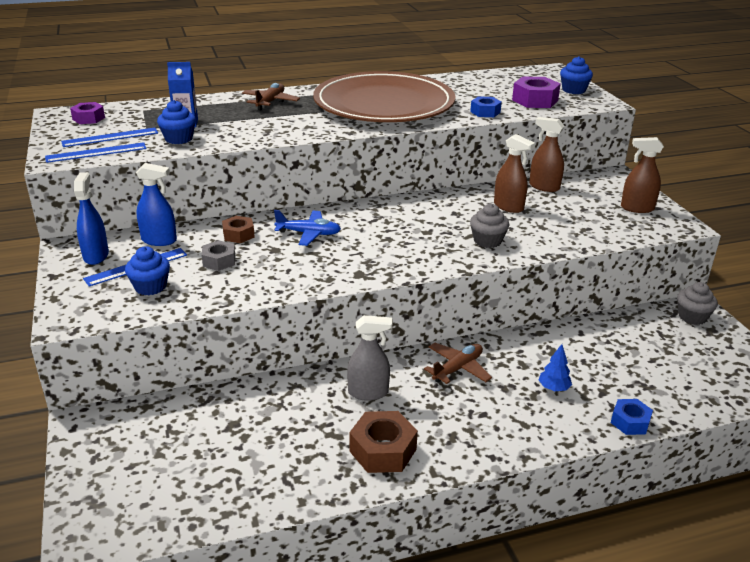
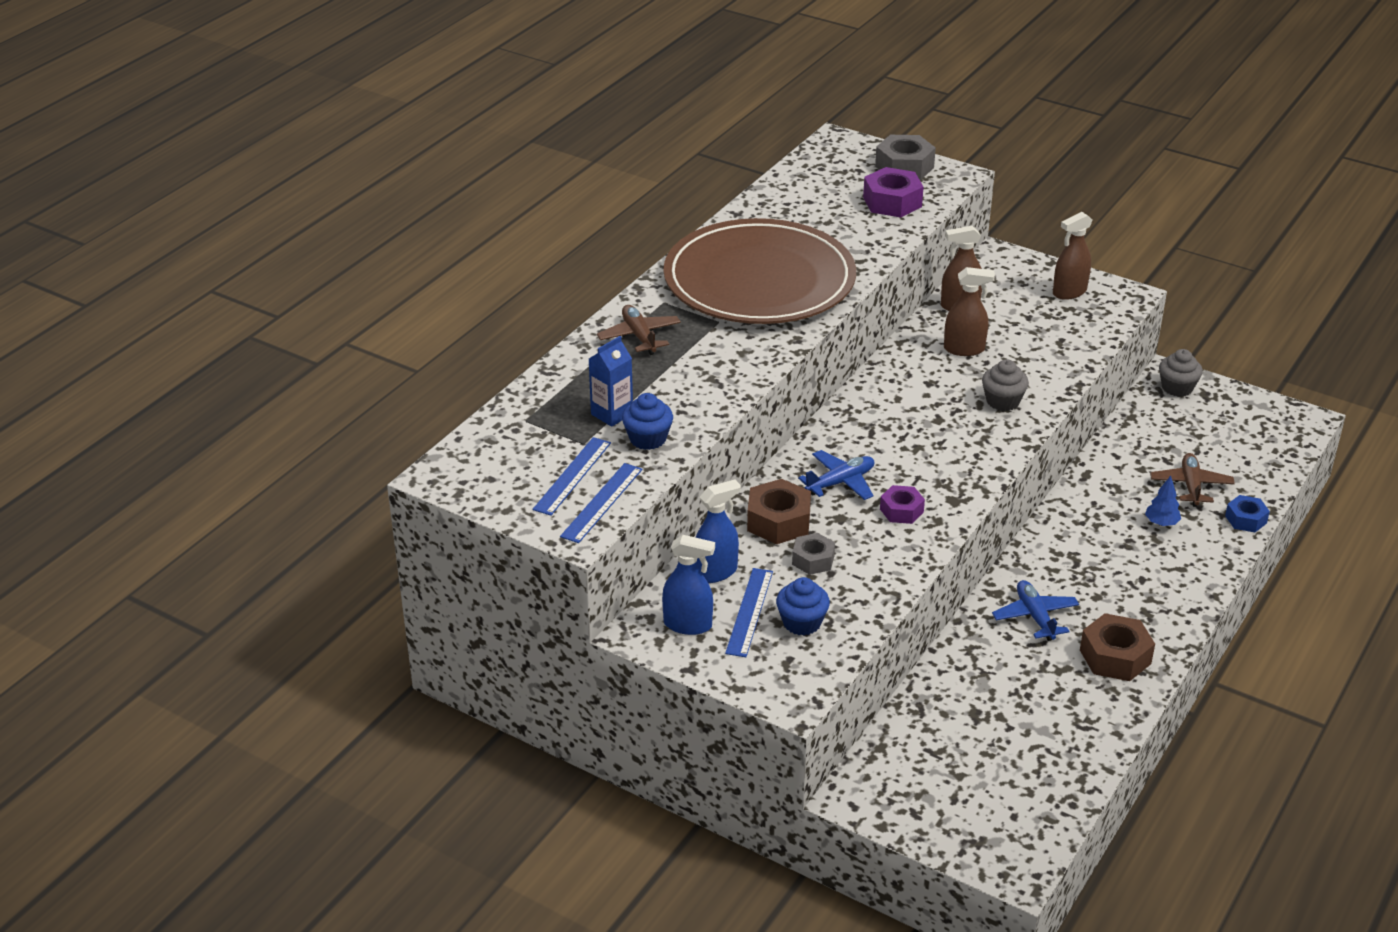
camera: 40 degrees left, 5 degrees up
(88, 118) = (490, 464): purple nut -> purple nut (901, 510)
(96, 256) = (688, 624): blue spray bottle -> blue spray bottle turned 150 degrees clockwise
(238, 235) = (778, 521): brown nut -> brown nut, size x1.60
(368, 392) = (1035, 616): grey spray bottle -> blue plane
(457, 368) = (1070, 550): brown plane -> brown plane (1191, 486)
(485, 112) = (873, 244): blue nut -> none
(573, 90) = (904, 167): blue cupcake -> grey nut

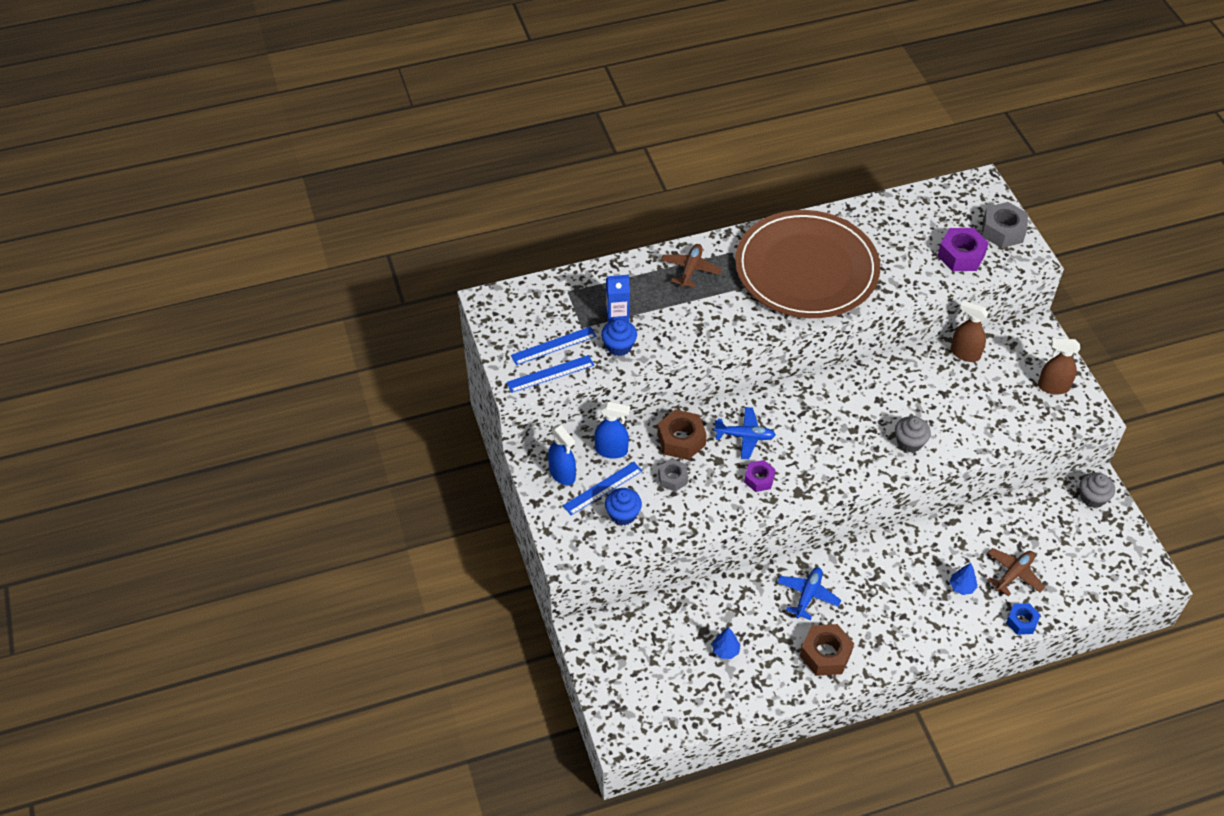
camera: 40 degrees right, 15 degrees up
(964, 349) = (929, 388): brown spray bottle -> none
(1018, 716) = (725, 650): none -> blue tree

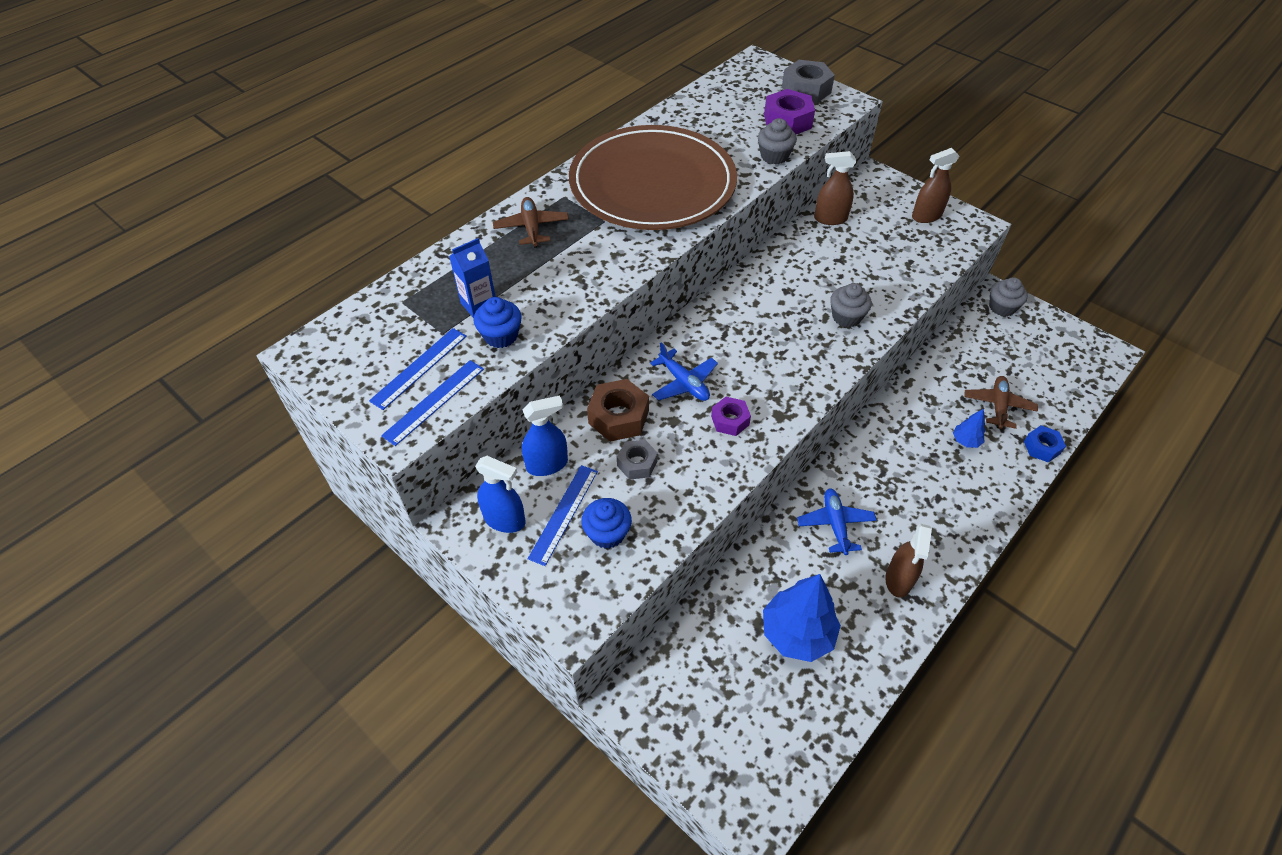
camera: 30 degrees left, 0 degrees up
(725, 650) = (797, 633): blue tree -> blue tree, size x2.10
(745, 436) = (684, 383): blue plane -> blue plane turned 75 degrees clockwise
(825, 654) = (898, 579): brown nut -> brown spray bottle
(923, 284) = (774, 156): none -> grey cupcake

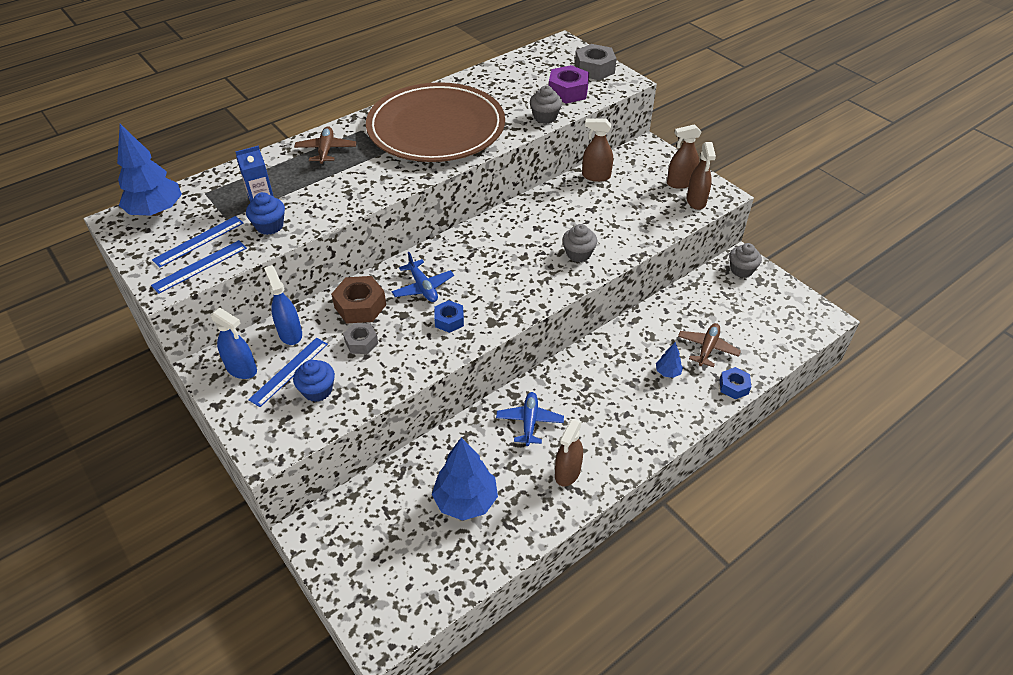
camera: 10 degrees right, 5 degrees down
(349, 334) = (156, 211): none -> blue tree
(547, 464) = (290, 334): blue spray bottle -> blue spray bottle turned 105 degrees counterclockwise
(730, 420) = (449, 320): purple nut -> blue nut
(952, 236) = (696, 201): none -> brown spray bottle

